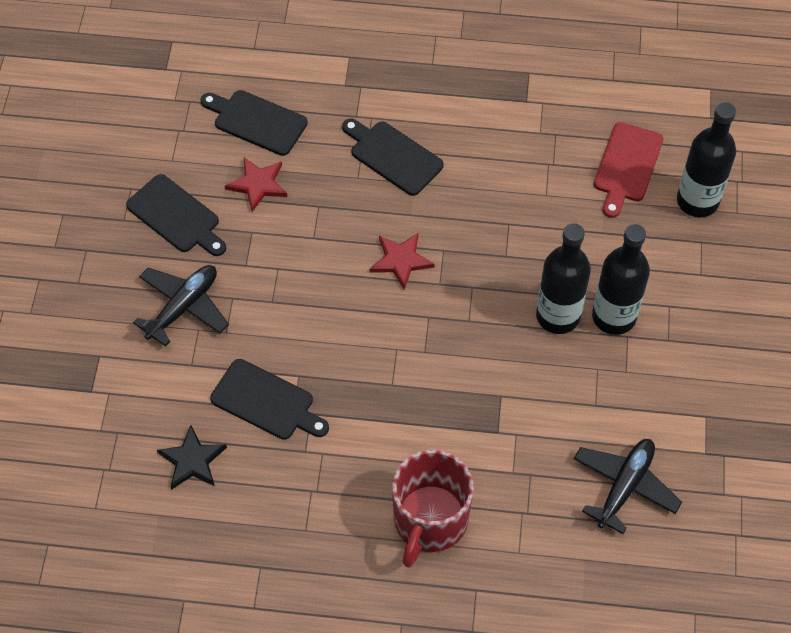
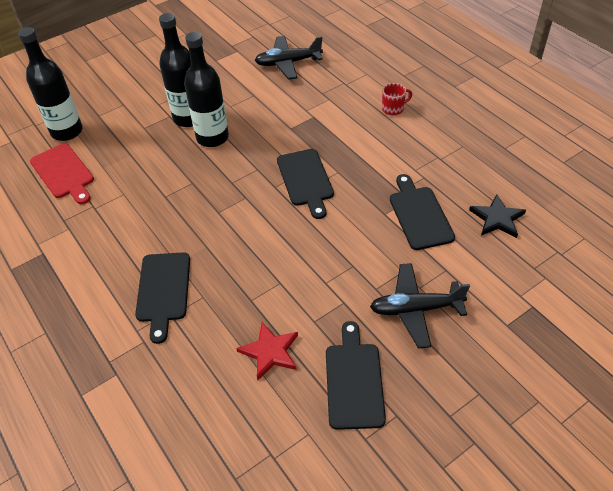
camera: 130 degrees left, 10 degrees down
(256, 121) = (210, 405): black cutting board -> black cutting board (306, 180)
(401, 260) = (248, 226): red star -> none
(430, 520) = (393, 109): red mug -> red mug, size x0.44
(627, 166) = (64, 173): red cutting board -> red cutting board turned 75 degrees clockwise

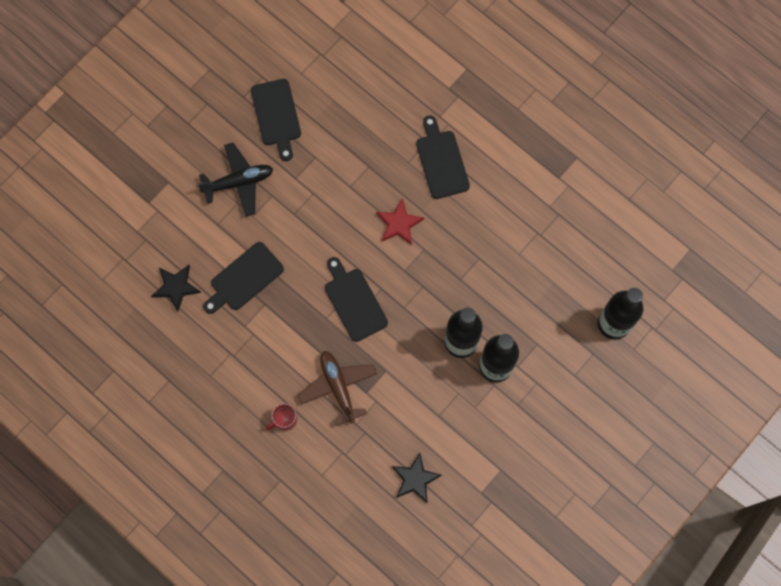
camera: 165 degrees right, 25 degrees up
(64, 173) = (587, 268): red cutting board -> none
(270, 352) = (342, 126): red star -> red star (399, 223)
(288, 63) = (415, 479): black plane -> black star
(338, 123) = (338, 387): none -> brown plane
(419, 215) = (244, 278): black cutting board -> black cutting board turned 75 degrees clockwise

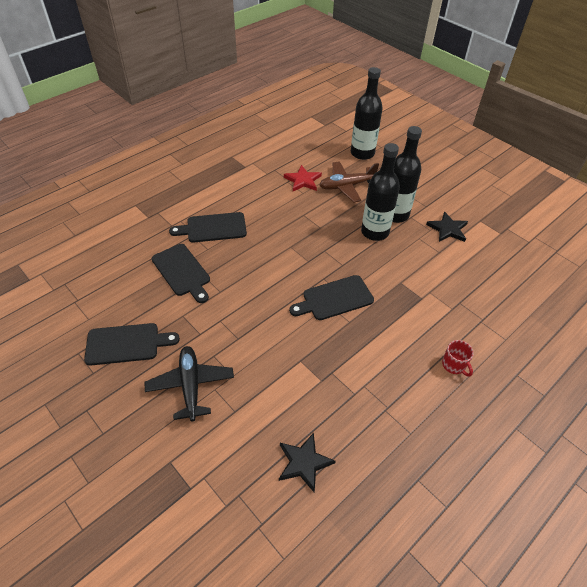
camera: 85 degrees left, 25 degrees down
(244, 278) = (302, 389): black cutting board -> black cutting board (182, 272)
(338, 387) = (418, 318): brown plane -> brown plane (346, 186)
(399, 223) = (264, 260): red star -> red star (303, 180)
(415, 479) = (497, 272): black star -> black star (448, 229)

